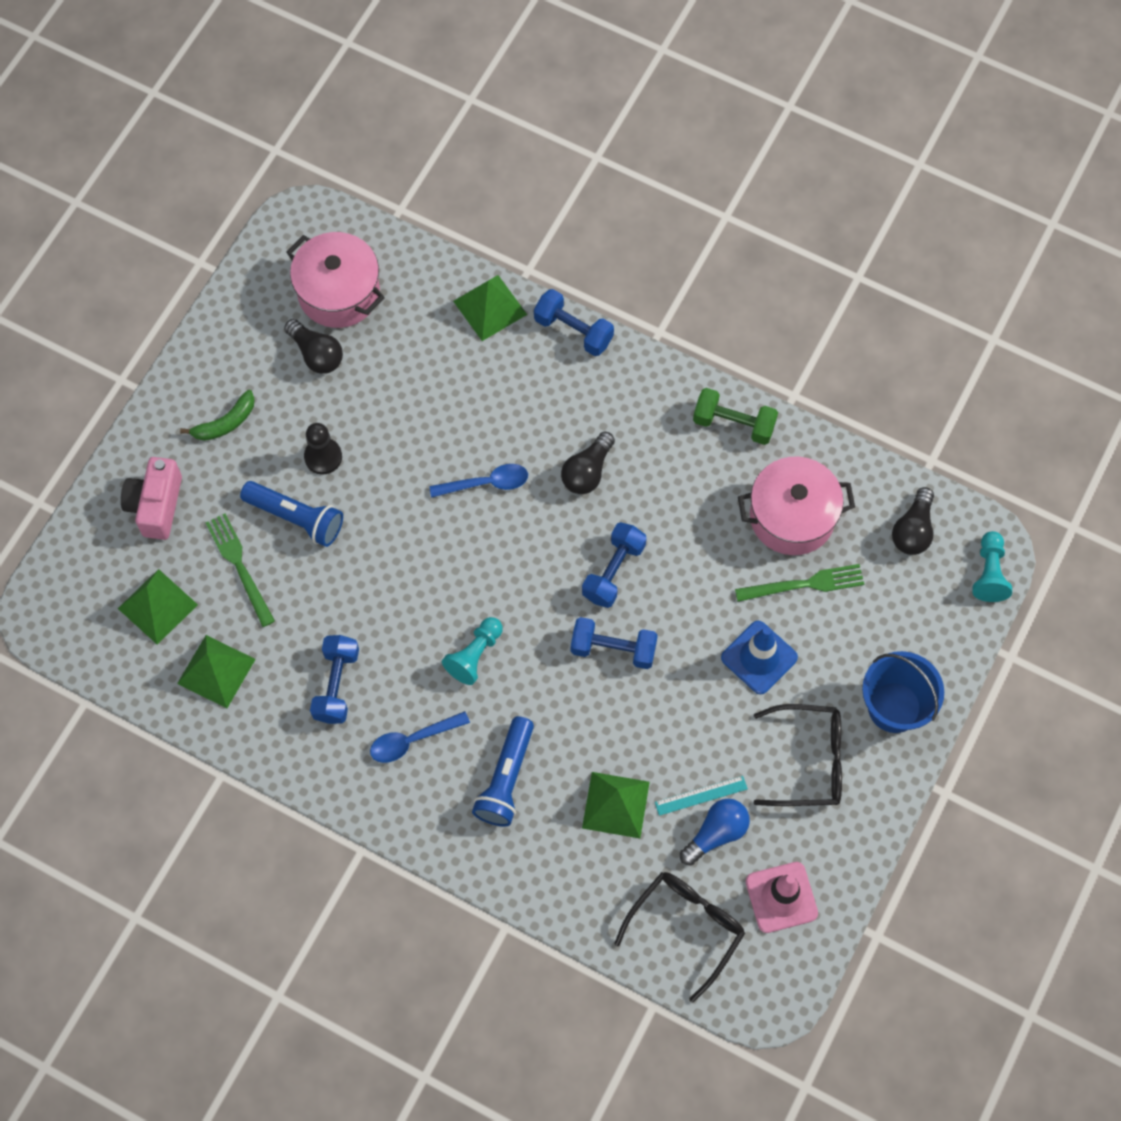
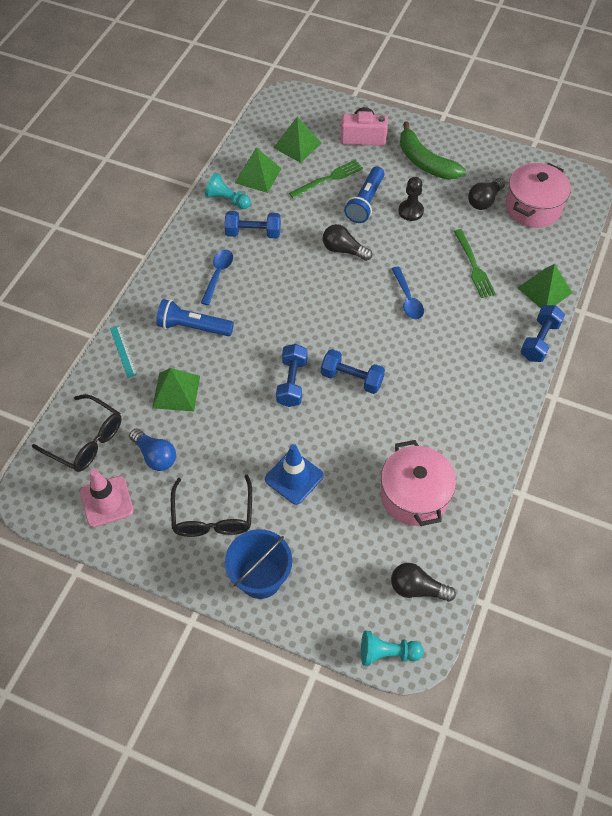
camera: 85 degrees right, 10 degrees down
(225, 423) = (425, 162): green banana -> green banana, size x1.69
(412, 740) = (218, 275): blue spoon -> blue spoon turned 45 degrees clockwise
(475, 655) = (280, 303): turquoise pawn -> turquoise pawn (227, 200)
(587, 471) = (427, 357): black light bulb -> black light bulb (343, 250)
(701, 795) = (184, 444): turquoise ruler -> turquoise ruler (123, 351)
(733, 424) = (486, 450): green dumbbell -> none
(805, 584) = (358, 507): green fork -> green fork (474, 266)

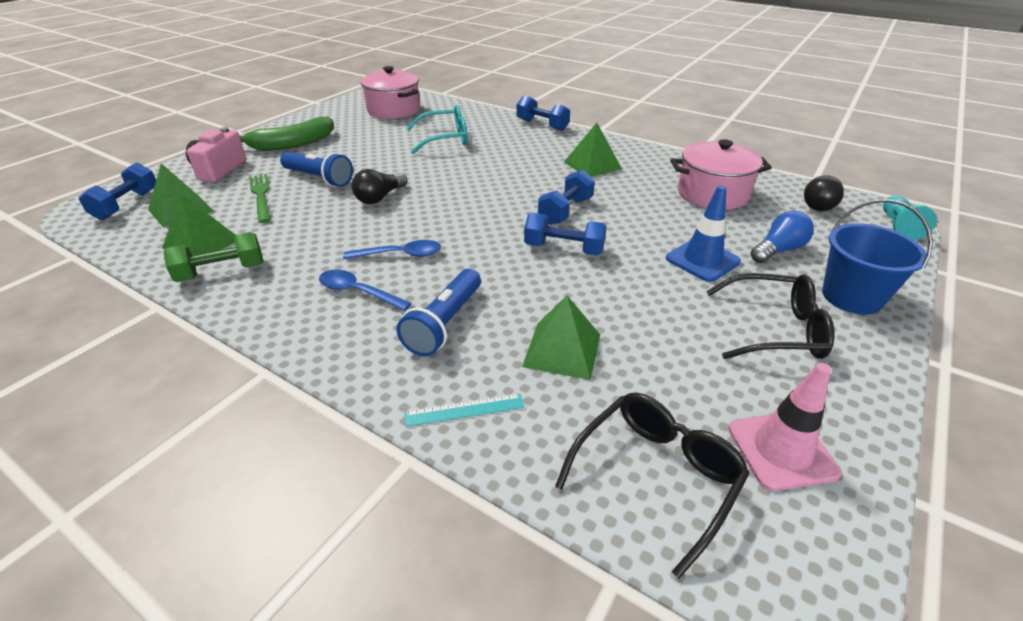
camera: 80 degrees left, 20 degrees down
(155, 456) = (682, 381): blue light bulb -> blue light bulb (778, 250)
(227, 200) = (221, 272): turquoise pawn -> green dumbbell
(253, 233) = (303, 256): blue dumbbell -> blue dumbbell (127, 205)
(407, 299) = (469, 171): blue spoon -> blue spoon (400, 255)
(410, 211) = (353, 158): black pawn -> none
(474, 266) = (445, 139): green fork -> turquoise glasses
(484, 201) = (369, 126): black light bulb -> none
(544, 290) = (488, 117): green pyramid -> green pyramid (592, 165)

